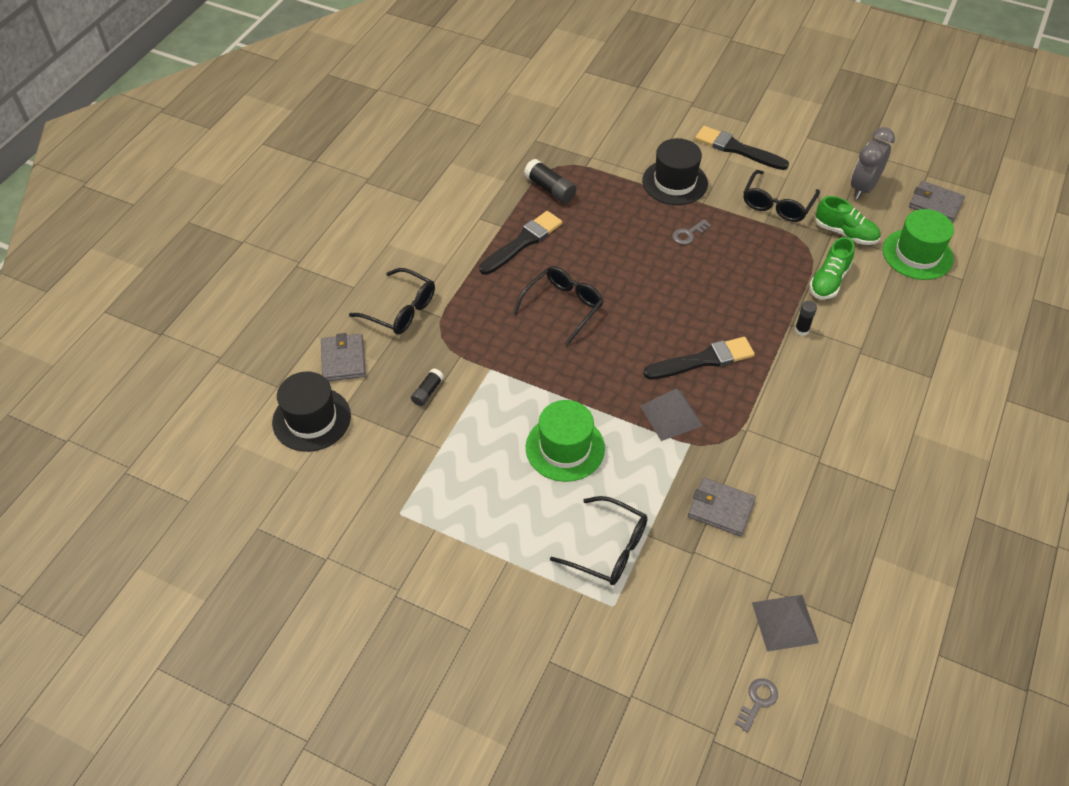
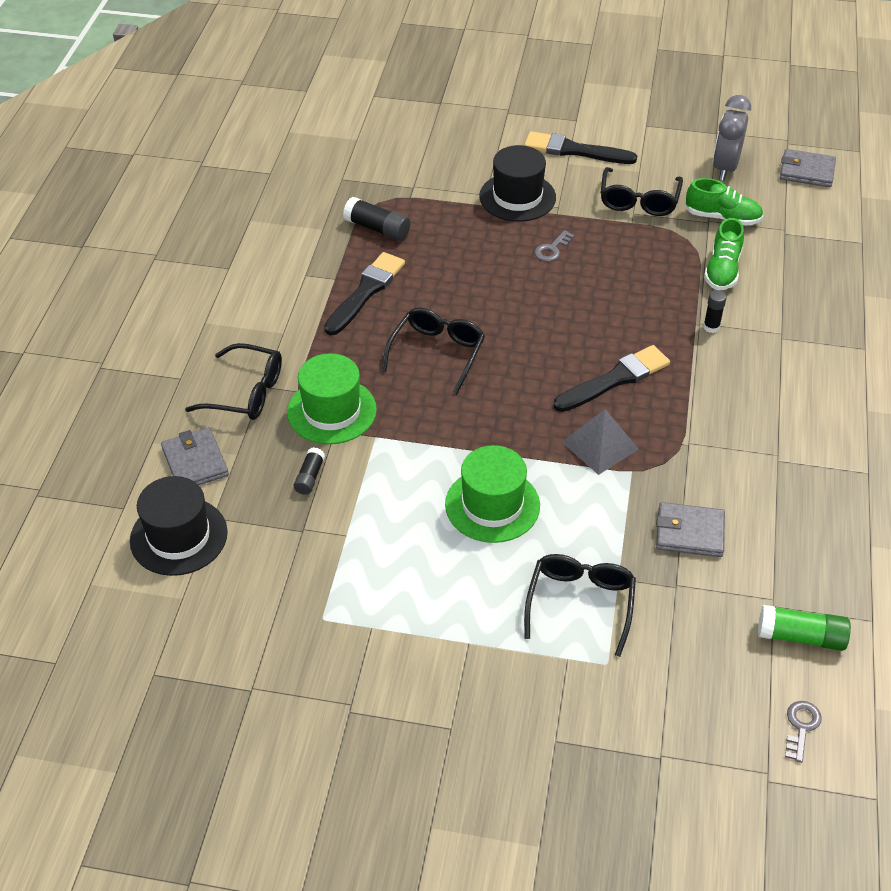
camera: 15 degrees left, 5 degrees down
(609, 549) = (580, 603): black glasses -> black glasses turned 90 degrees counterclockwise
(784, 622) = (800, 636): grey pyramid -> green glue stick
(917, 254) = (806, 226): green hat -> green hat (332, 411)

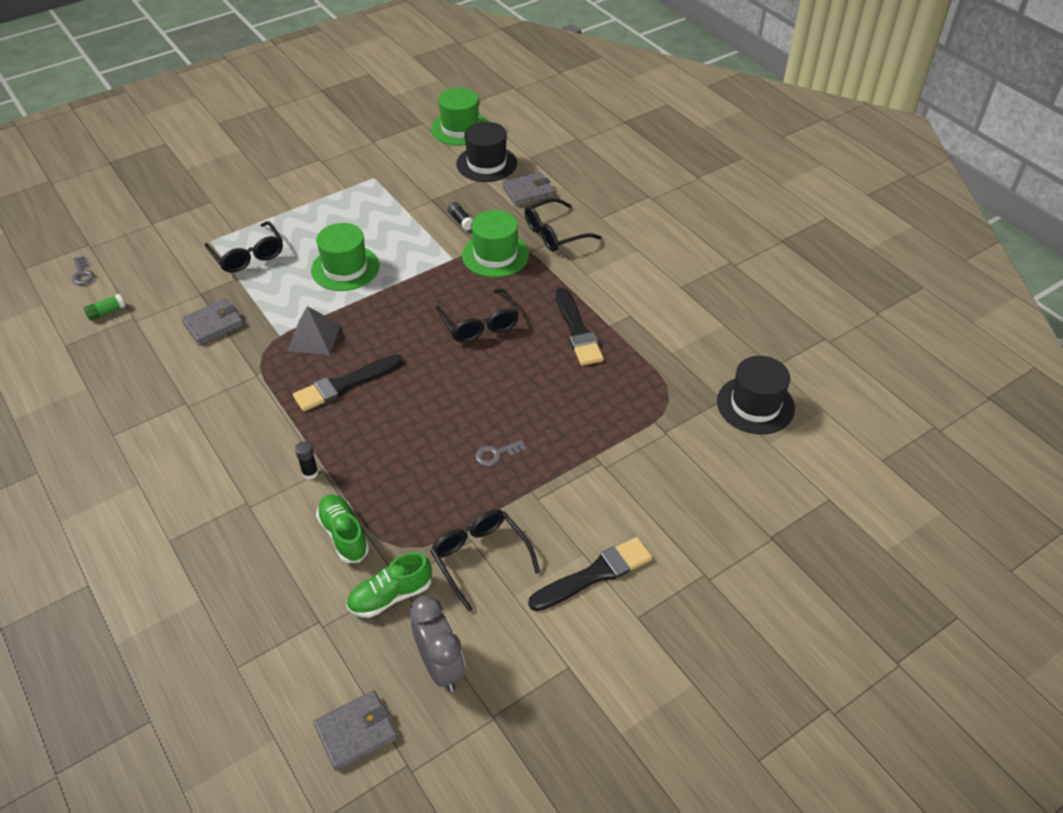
camera: 135 degrees right, 0 degrees up
(126, 622) = (460, 128): none -> green hat
(195, 462) = (528, 191): grey wallet -> grey wallet turned 45 degrees counterclockwise
(377, 228) = (637, 379): black glue stick -> none
(517, 197) = (579, 483): black hat -> black hat (755, 405)
(552, 249) = (496, 454): grey key -> grey key turned 105 degrees counterclockwise
(615, 379) = (345, 384): black brush -> black brush turned 45 degrees clockwise
(800, 636) = (106, 312): green glue stick -> green glue stick, size x0.62

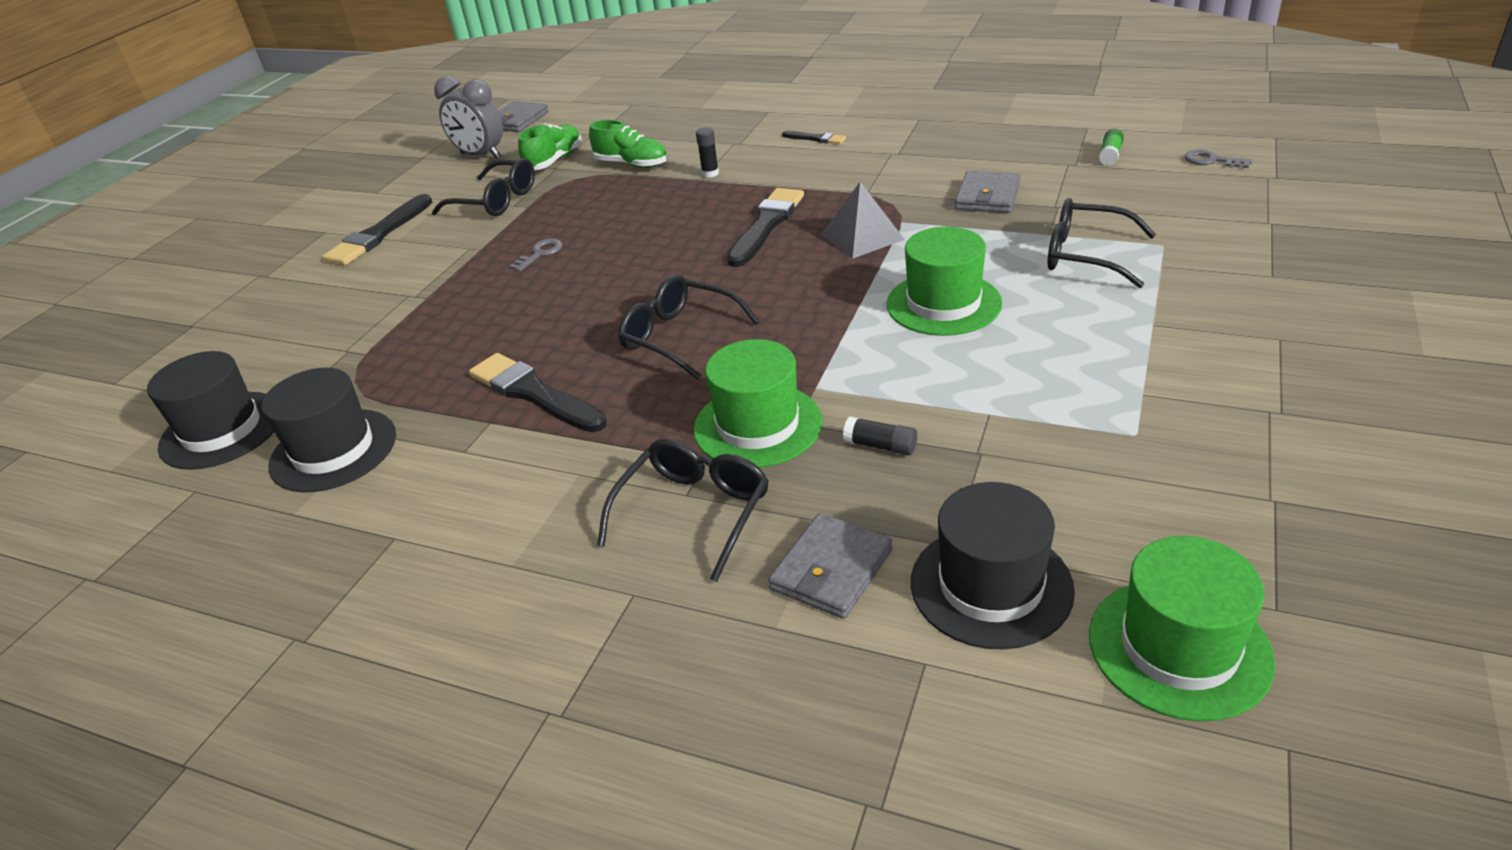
camera: 150 degrees right, 10 degrees down
(198, 463) = (816, 139): none -> black brush
(695, 353) = (333, 450): none -> black hat

